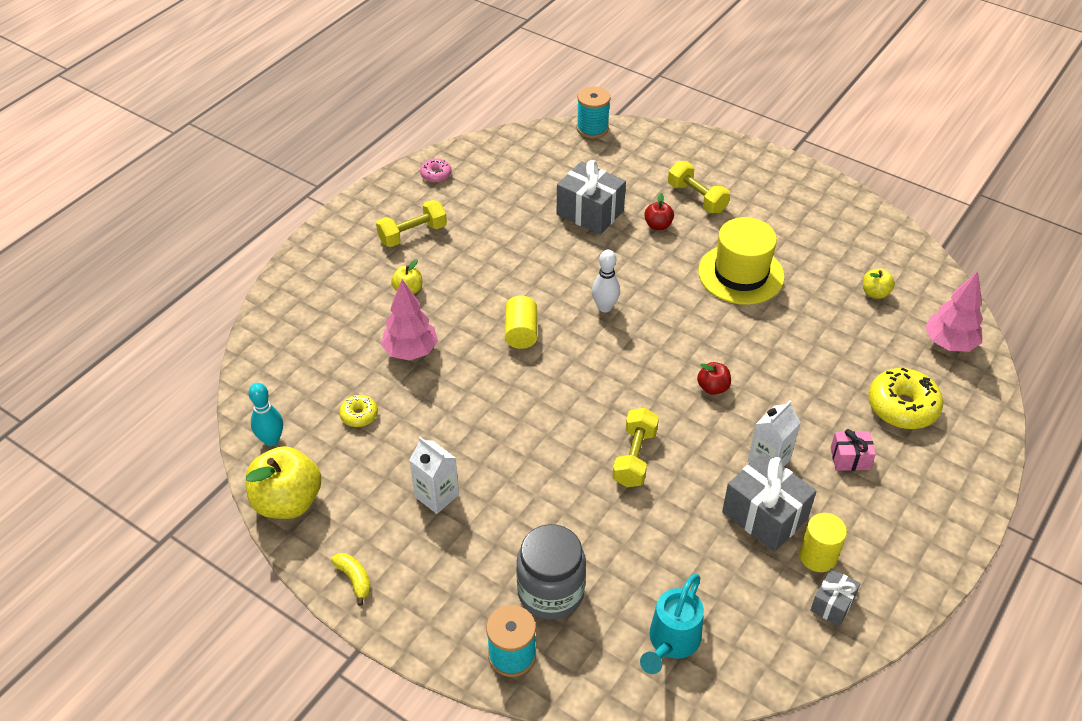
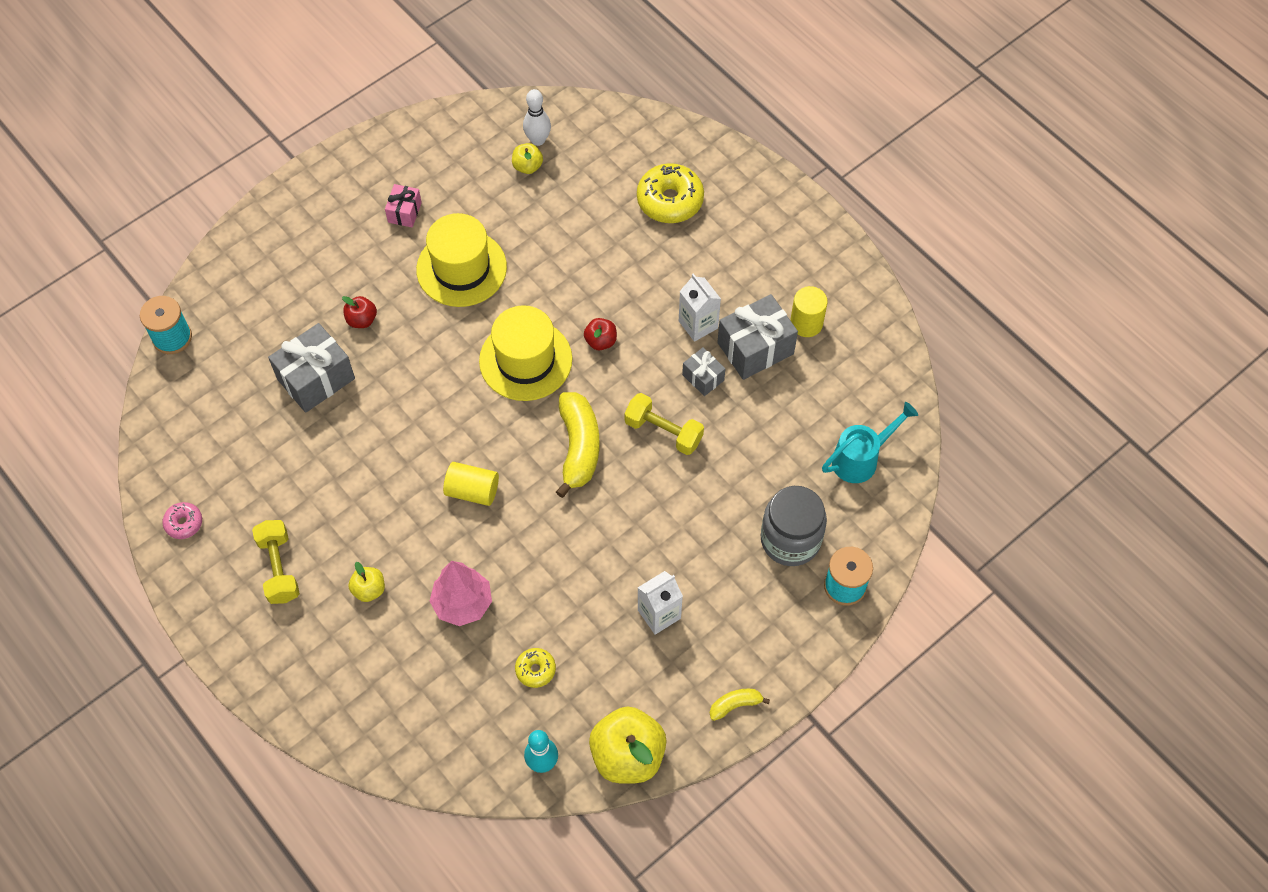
camera: 75 degrees left, 15 degrees up
(592, 396) = (579, 447): none -> yellow banana
(605, 307) = (463, 403): white bowling pin -> white bowling pin (538, 140)
(667, 338) = (525, 360): none -> yellow hat
(671, 642) = (860, 459): turquoise watering can -> turquoise watering can turned 75 degrees counterclockwise
(697, 198) = (334, 270): yellow dumbbell -> none
(832, 604) = (853, 330): grey gift -> grey gift (703, 377)
(850, 458) = (714, 262): pink gift -> pink gift (404, 212)
(949, 343) = (609, 135): pink tree -> none

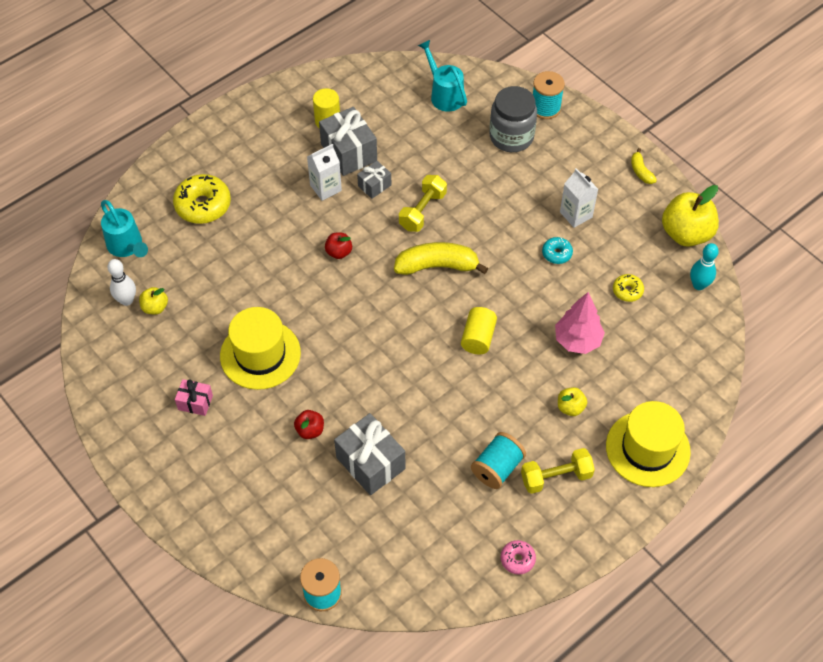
camera: 90 degrees left, 5 degrees down
(297, 506) = (497, 468): none -> turquoise spool
(525, 360) = (355, 304): yellow hat -> yellow hat (647, 449)
(596, 587) = (557, 253): none -> turquoise donut
(611, 133) = (127, 246): none -> turquoise watering can

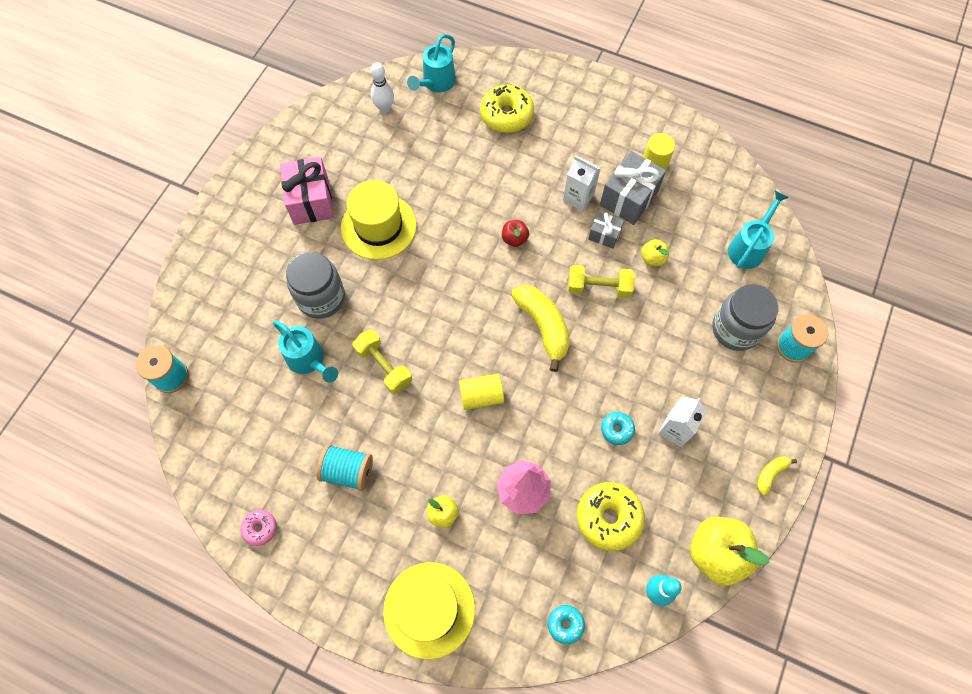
camera: 65 degrees right, 10 degrees up
(155, 307) = (387, 130): yellow apple -> yellow apple (652, 258)
(195, 402) = (311, 201): pink gift -> pink gift, size x1.84
(310, 430) = (321, 298): red apple -> grey jar
(370, 463) = (309, 360): grey gift -> turquoise watering can
(556, 477) = (360, 530): yellow dumbbell -> yellow dumbbell (384, 366)
(627, 291) = (608, 518): yellow donut -> yellow donut, size x1.91
(699, 356) = (565, 624): none -> turquoise donut

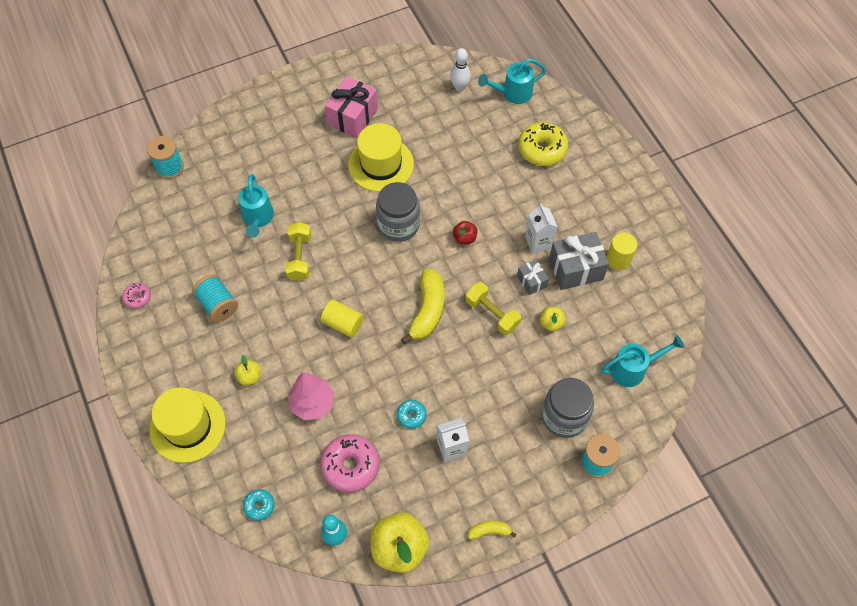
camera: 40 degrees right, 5 degrees down
(321, 298) = (301, 184): grey jar -> grey jar (398, 225)
(608, 518) = (350, 466): yellow donut -> pink donut

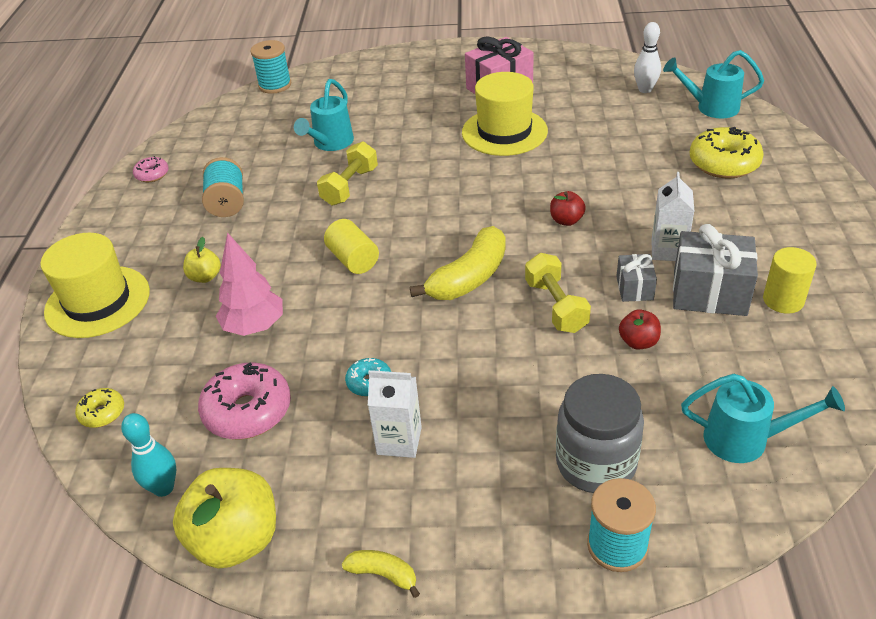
camera: 30 degrees right, 20 degrees down
(259, 506) = (102, 413): turquoise donut -> yellow donut
(398, 225) = (488, 188): grey jar -> none
(551, 323) = (638, 342): yellow apple -> red apple

